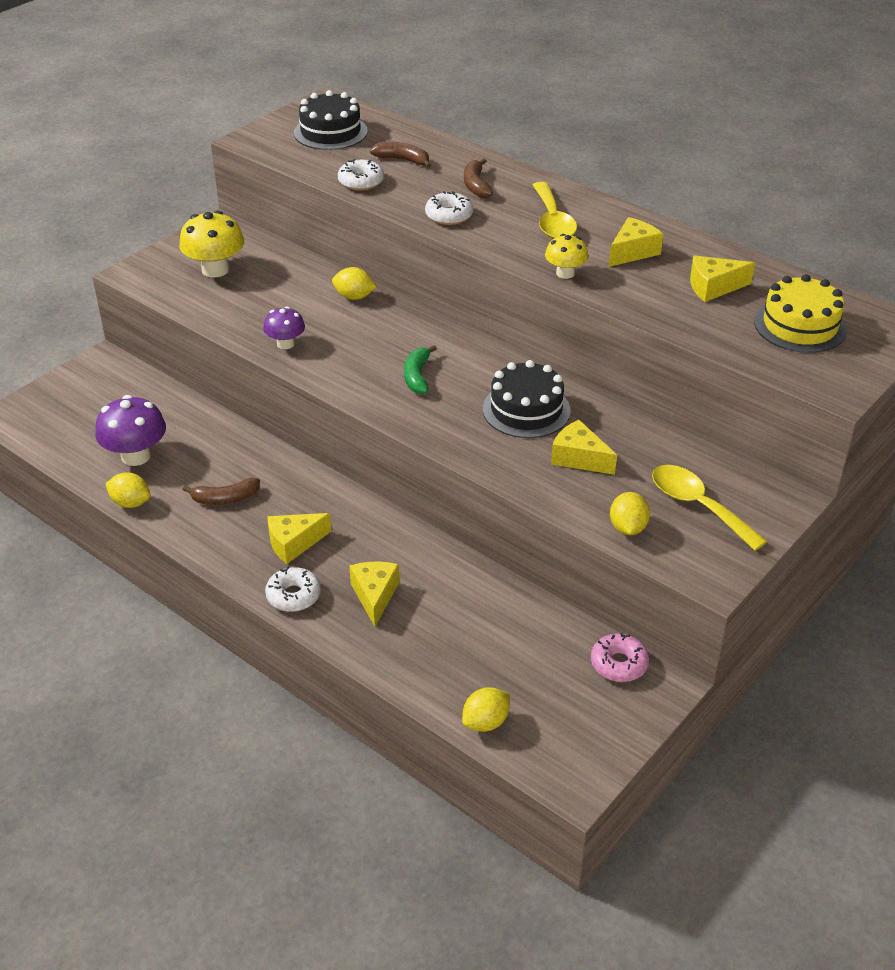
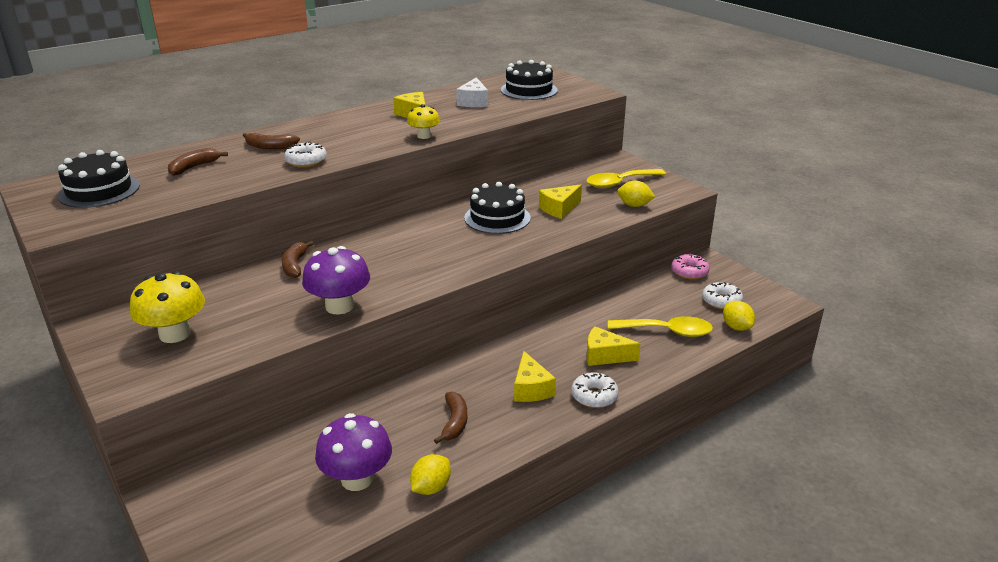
camera: 75 degrees left, 10 degrees down
(285, 344) = (339, 306): purple mushroom -> purple mushroom, size x1.66
(354, 297) = (295, 265): yellow lemon -> brown banana
(361, 182) = (210, 187): white donut -> white donut (721, 301)
(417, 376) = (430, 252): green banana -> none
(552, 221) = (351, 130): yellow spoon -> yellow spoon (667, 331)
(713, 287) = (473, 102): yellow cheese -> white cheese
(800, 325) = (529, 90): yellow cake -> black cake

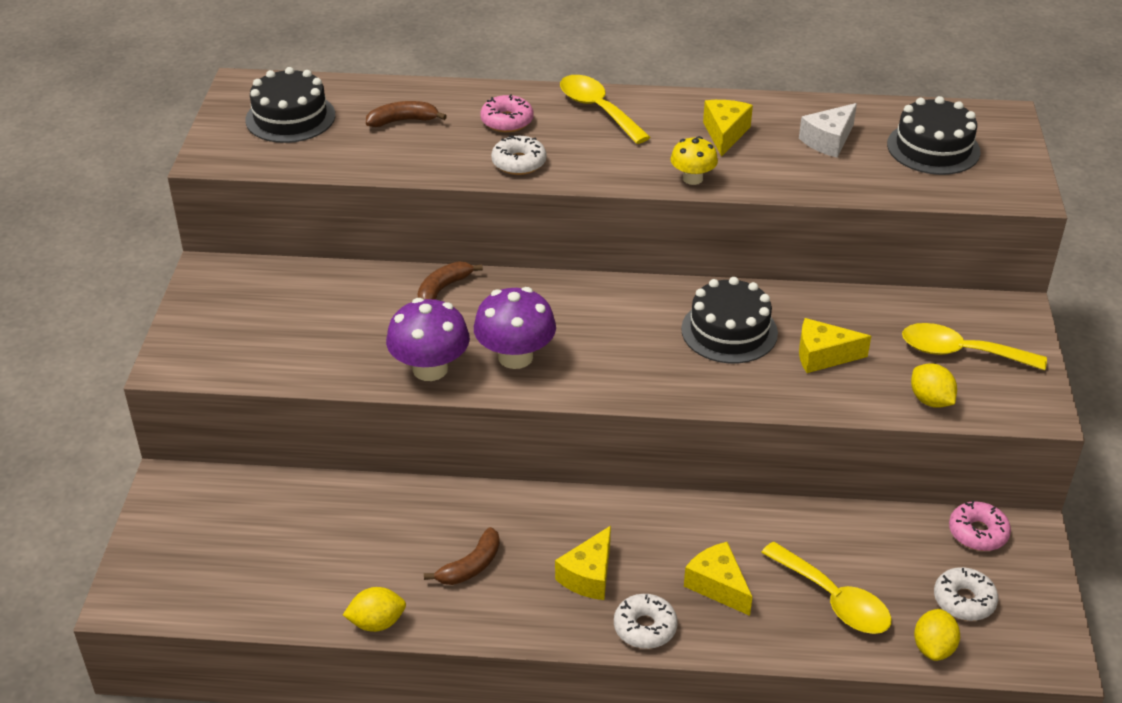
camera: 40 degrees right, 10 degrees up
(175, 334) = (261, 321): yellow mushroom -> none
(270, 147) = (507, 121): brown banana -> pink donut
(322, 126) = (597, 109): none -> yellow spoon
(357, 479) = (325, 570): purple mushroom -> purple mushroom (515, 357)

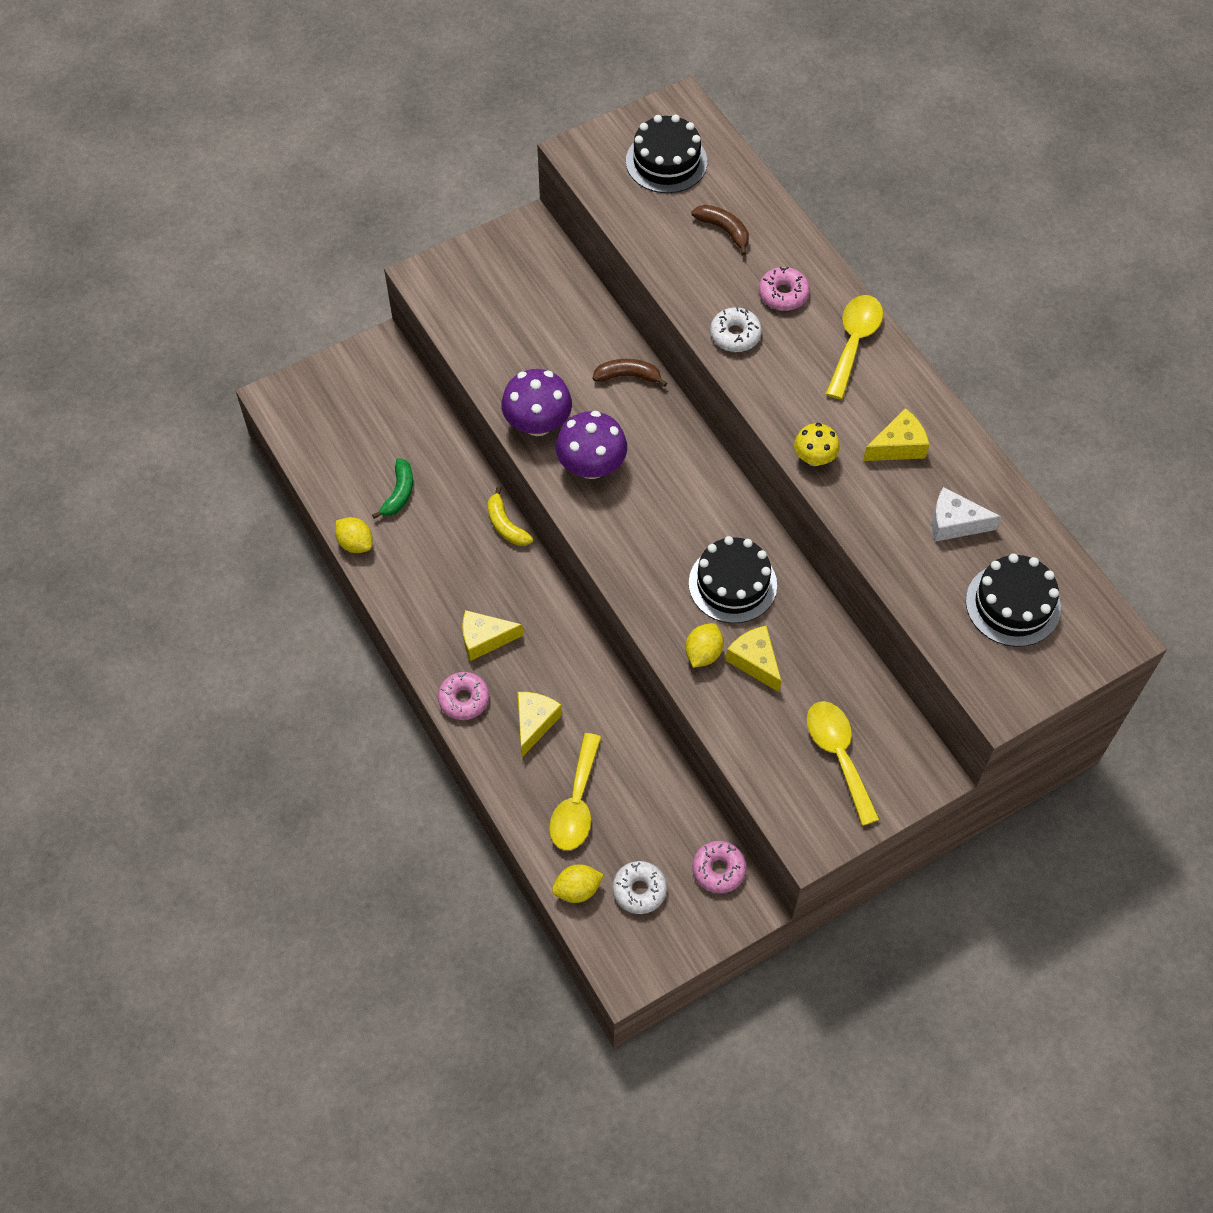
camera: 55 degrees right, 20 degrees up
(353, 556) = (399, 493): none -> green banana
(471, 566) = (441, 565): brown banana -> none
(473, 494) = (506, 525): none -> yellow banana
(645, 627) = (464, 699): white donut -> pink donut
(930, 400) = (761, 760): yellow lemon -> yellow lemon (703, 653)

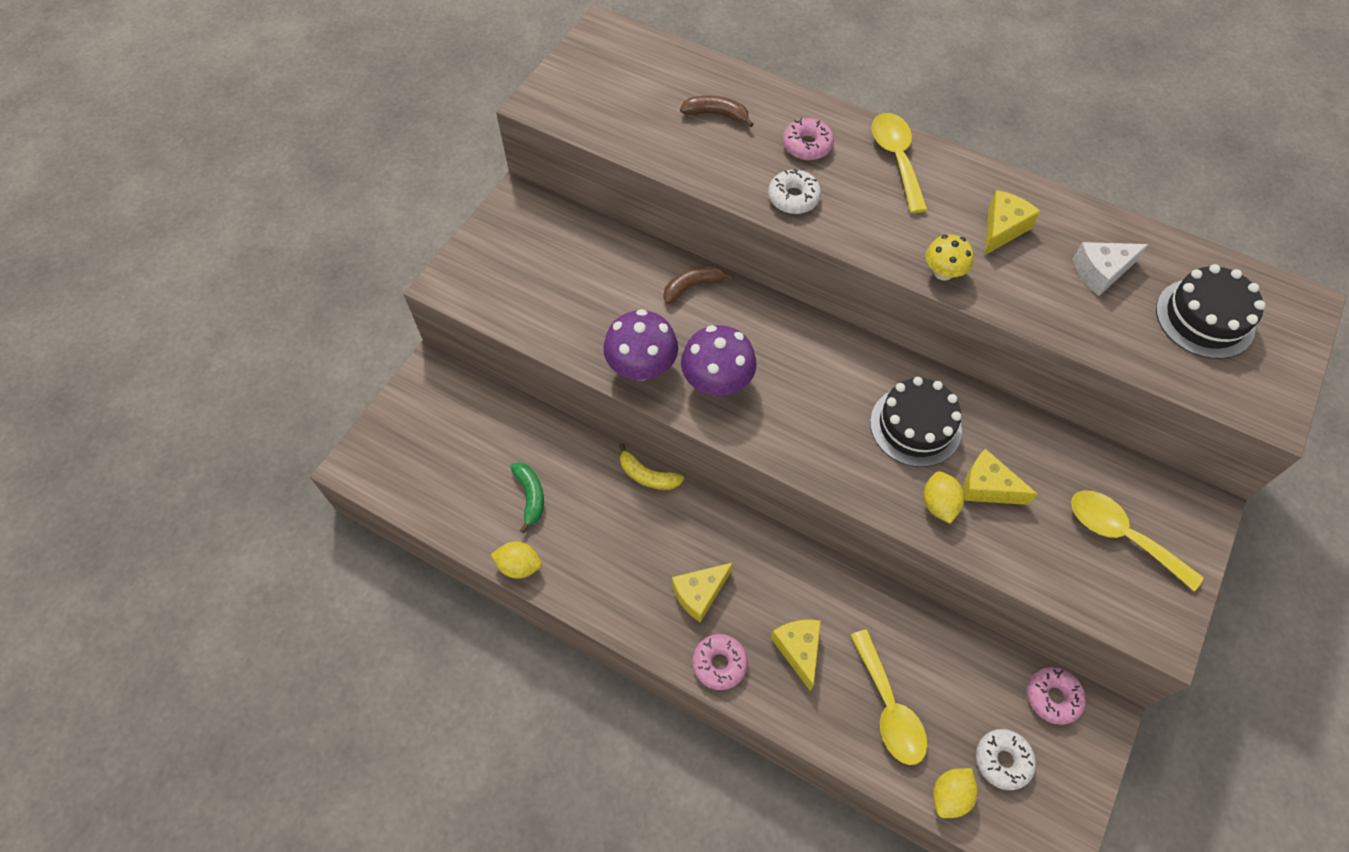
camera: 30 degrees left, 0 degrees up
(666, 161) = (624, 79): black cake -> none

